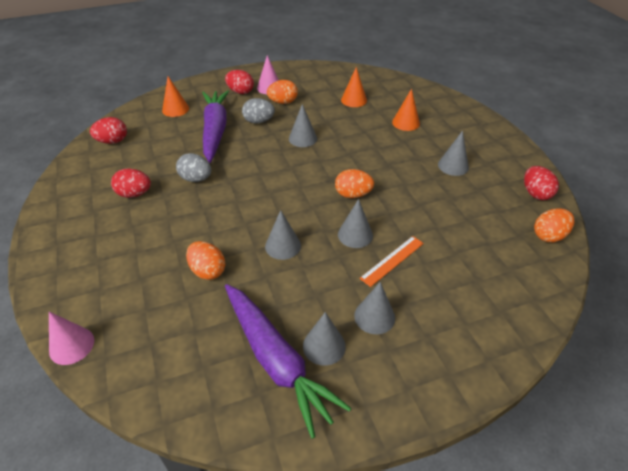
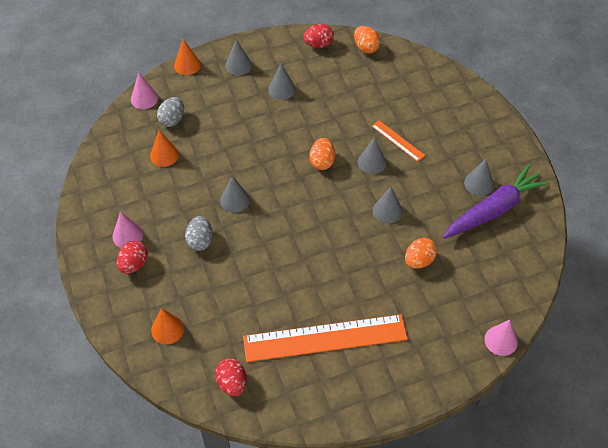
camera: 90 degrees left, 10 degrees up
(134, 194) = (325, 338): red egg -> orange ruler
(196, 179) = (301, 287): grey egg -> grey egg (172, 120)
(215, 130) = (216, 281): purple carrot -> none
(283, 102) = (162, 220): orange egg -> none
(374, 316) = (451, 154): grey cone -> grey cone (238, 65)
(406, 123) = (211, 115): orange cone -> orange cone (187, 65)
(418, 87) = (144, 98): none -> pink cone

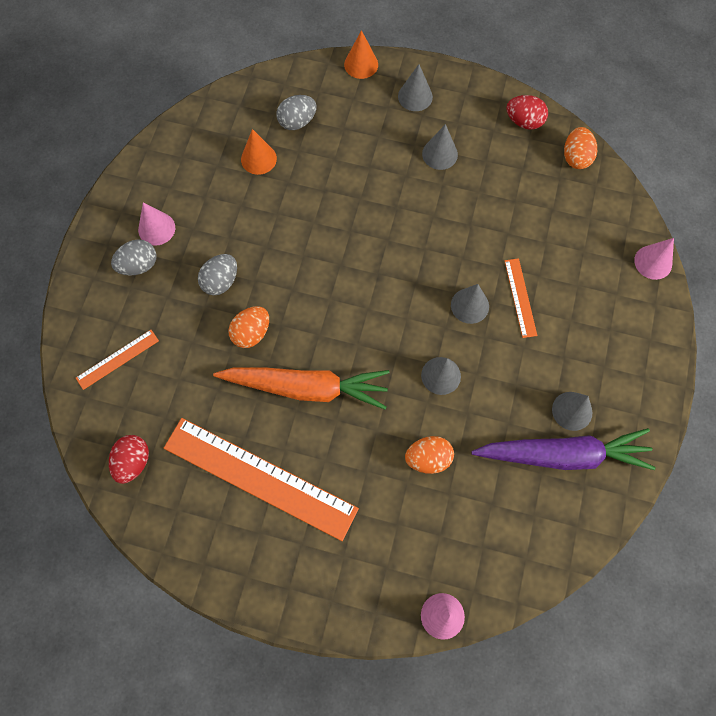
camera: 35 degrees right, 15 degrees up
(134, 264) = (139, 265): red egg -> grey egg
(144, 98) = (287, 79): pink cone -> pink cone (653, 262)
(167, 329) = (117, 359): orange cone -> orange ruler
(235, 200) = (290, 257): grey cone -> none
(310, 268) = (306, 388): none -> orange carrot
(322, 162) = (415, 270): orange egg -> orange egg (251, 333)

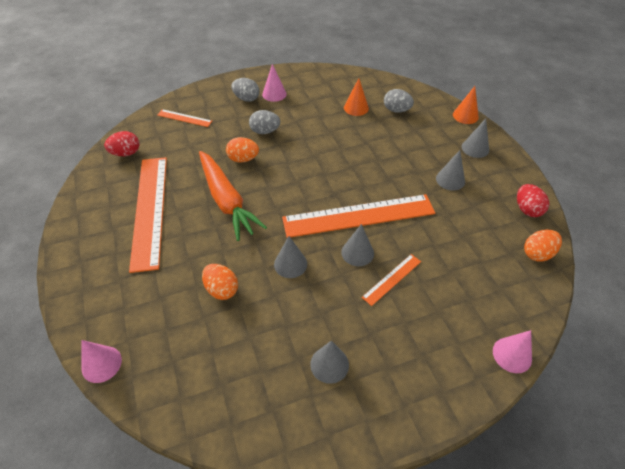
camera: 55 degrees right, 20 degrees down
(424, 272) = (358, 215): none -> orange ruler
(563, 455) = (287, 378): purple carrot -> none

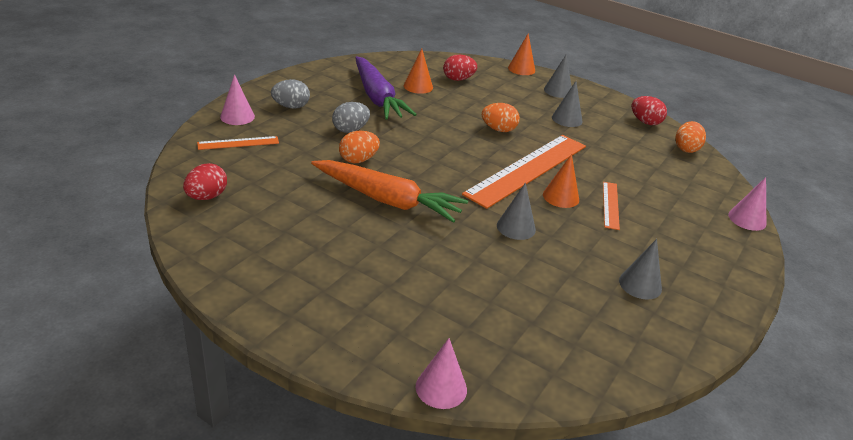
camera: 40 degrees left, 15 degrees down
(150, 210) = (311, 238): orange ruler -> none
(222, 289) = (479, 273): orange egg -> orange egg (498, 129)
(274, 94) = (317, 95): pink cone -> pink cone (237, 116)
(314, 109) = (377, 97): none -> purple carrot
(357, 252) = (561, 197): grey cone -> orange cone
(396, 110) = (458, 79): grey egg -> red egg

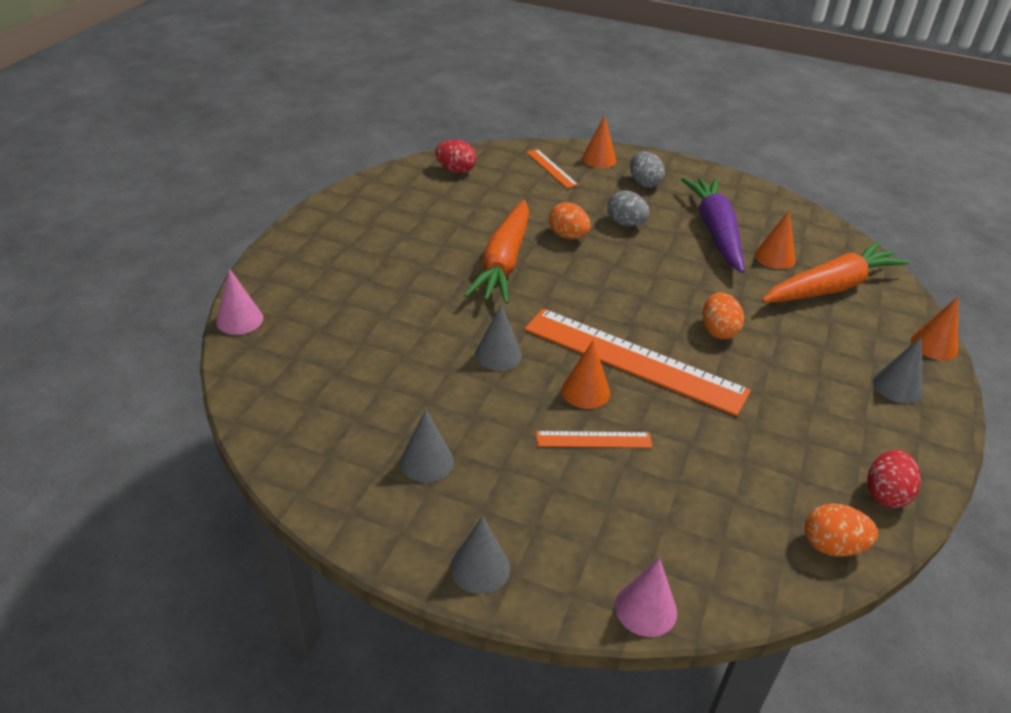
camera: 80 degrees right, 5 degrees up
(237, 116) = (599, 159): pink cone -> orange cone
(377, 97) = (715, 231): purple carrot -> purple carrot turned 120 degrees clockwise
(458, 79) = (831, 287): red egg -> orange carrot
(567, 119) = (808, 397): grey cone -> grey cone (480, 567)

